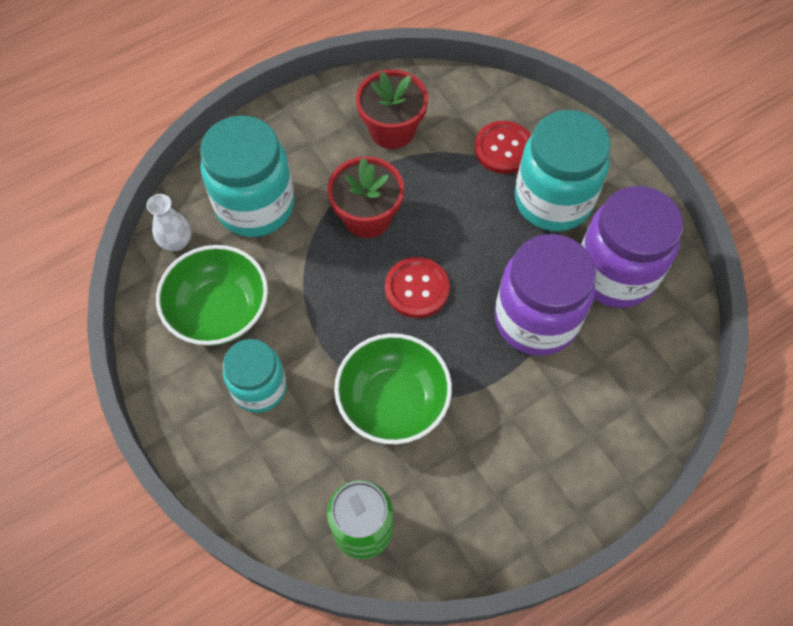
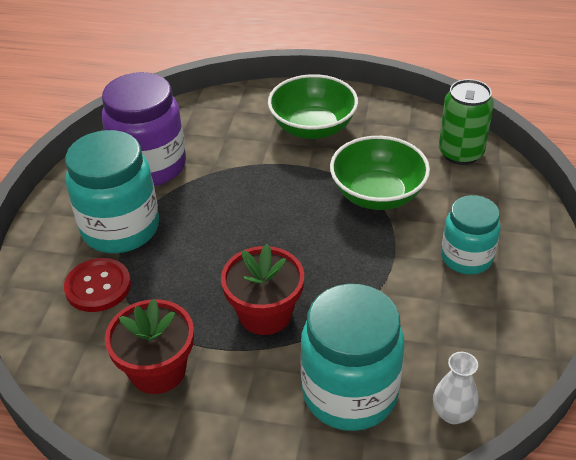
camera: 135 degrees left, 20 degrees down
(219, 311) = (457, 328): green bowl -> green bowl (313, 127)
(417, 288) = (287, 242): red button -> none
(536, 319) = (232, 176): purple jar -> none

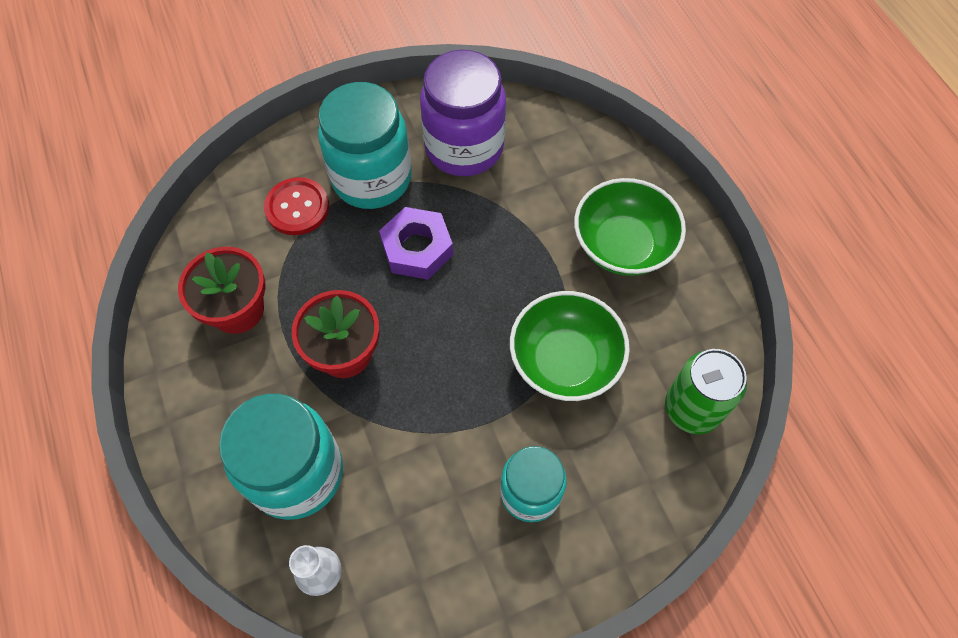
camera: 55 degrees right, 20 degrees up
(212, 230) = (417, 248): none -> purple nut

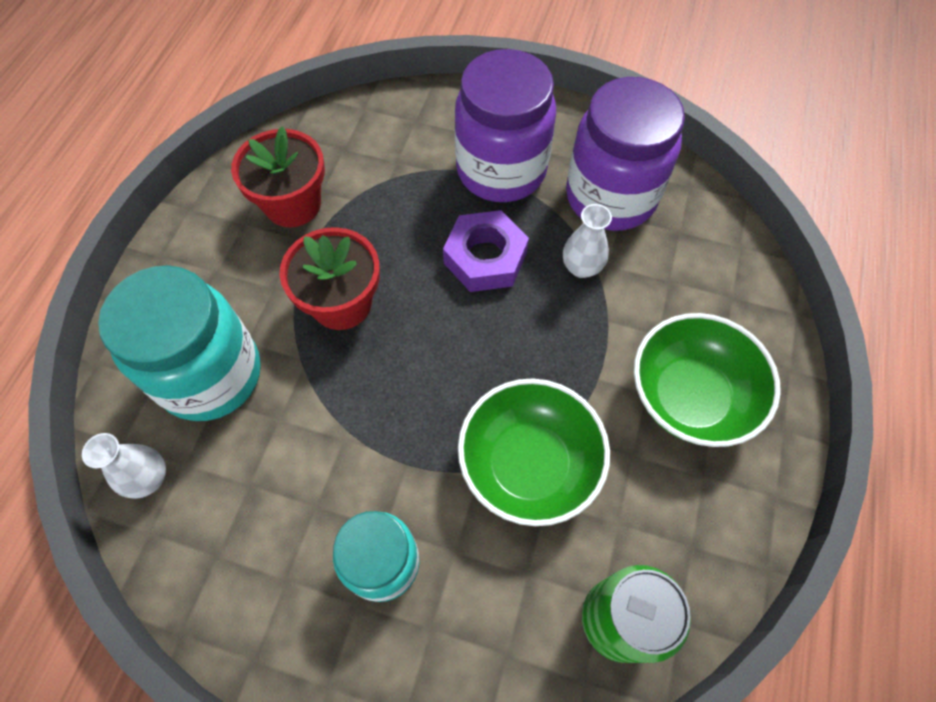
camera: 40 degrees right, 0 degrees up
(297, 208) = (416, 153): red button -> none
(372, 178) = (501, 170): turquoise jar -> purple jar
(487, 209) = (581, 267): none -> white vase

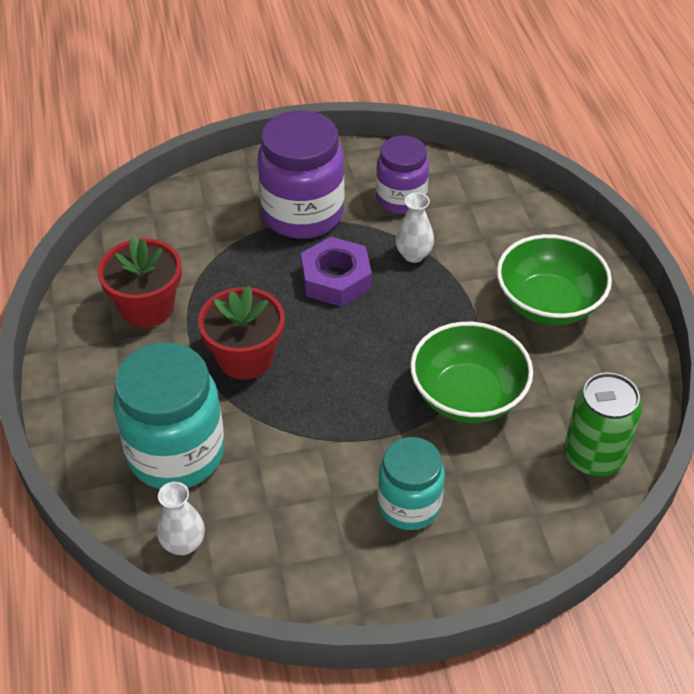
camera: 30 degrees left, 15 degrees down
(610, 197) = (401, 199): purple jar -> purple jar, size x0.63

